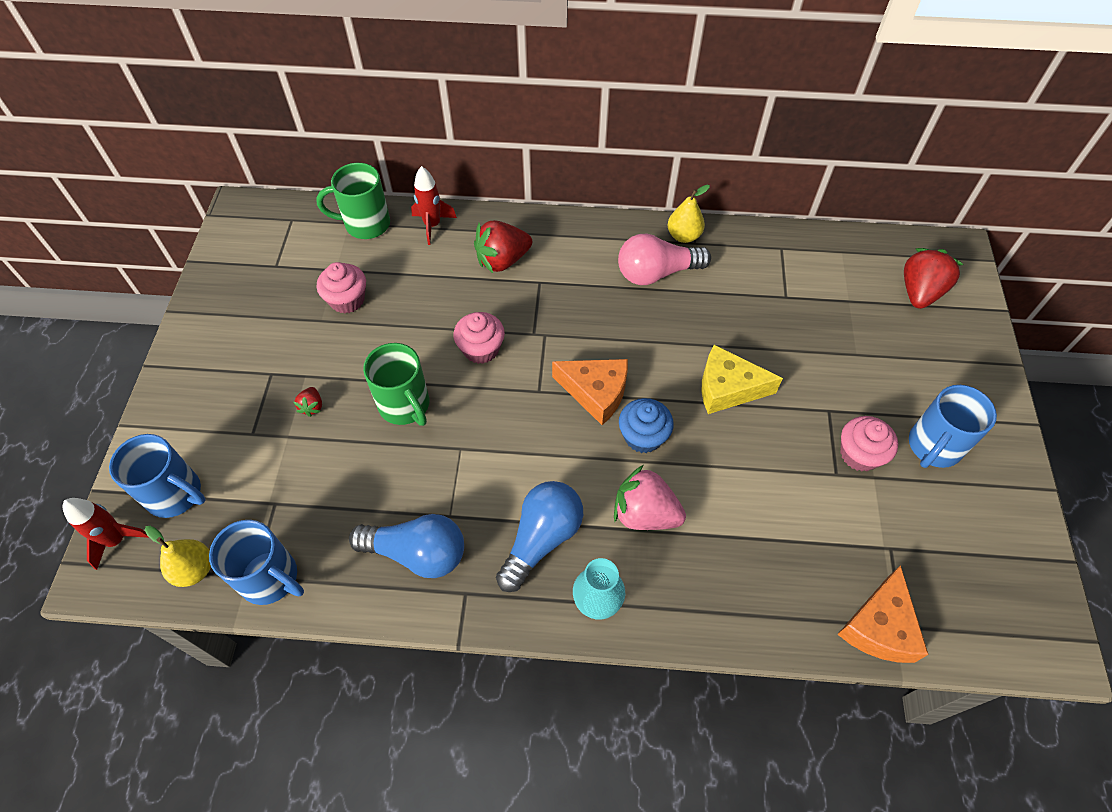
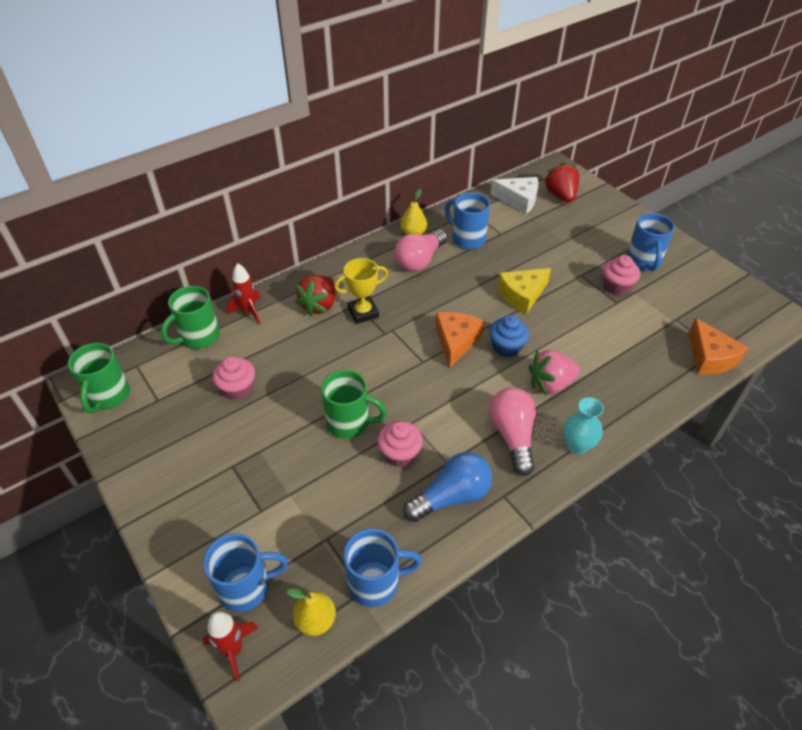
camera: 40 degrees left, 10 degrees down
(244, 236) = (108, 396): none -> green mug
(312, 406) = (286, 465): red strawberry -> none
(481, 349) = (362, 361): pink cupcake -> pink cupcake (400, 453)
(536, 296) = (363, 312): none -> yellow trophy
(541, 539) = (512, 436): blue light bulb -> pink light bulb
(596, 392) = (456, 341): orange cheese -> orange cheese turned 60 degrees counterclockwise
(738, 279) = (467, 239): none -> blue mug
(856, 266) = (518, 200): none -> white cheese

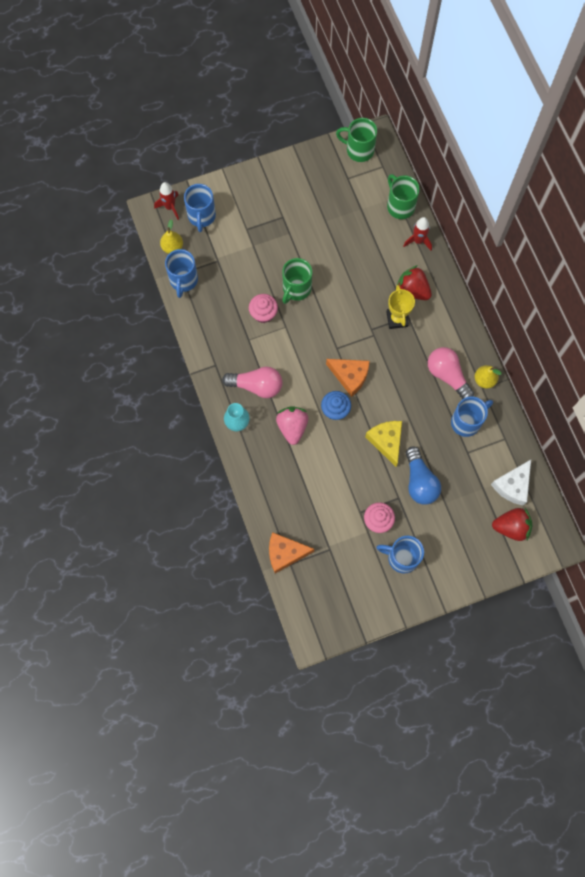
camera: 105 degrees right, 25 degrees up
(238, 388) = (344, 226): pink cupcake -> none
(451, 496) = (224, 335): blue light bulb -> blue light bulb (419, 482)

